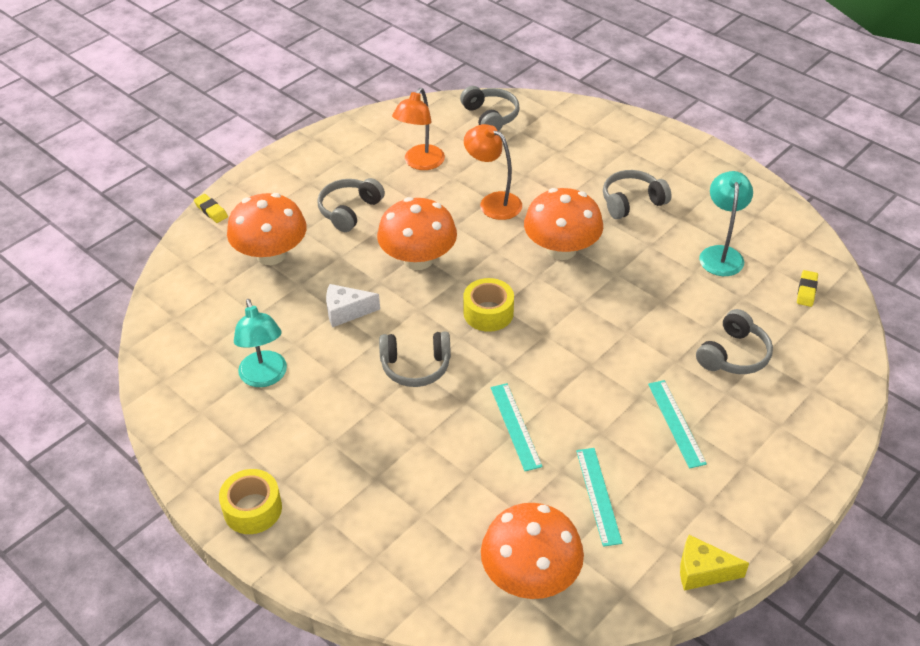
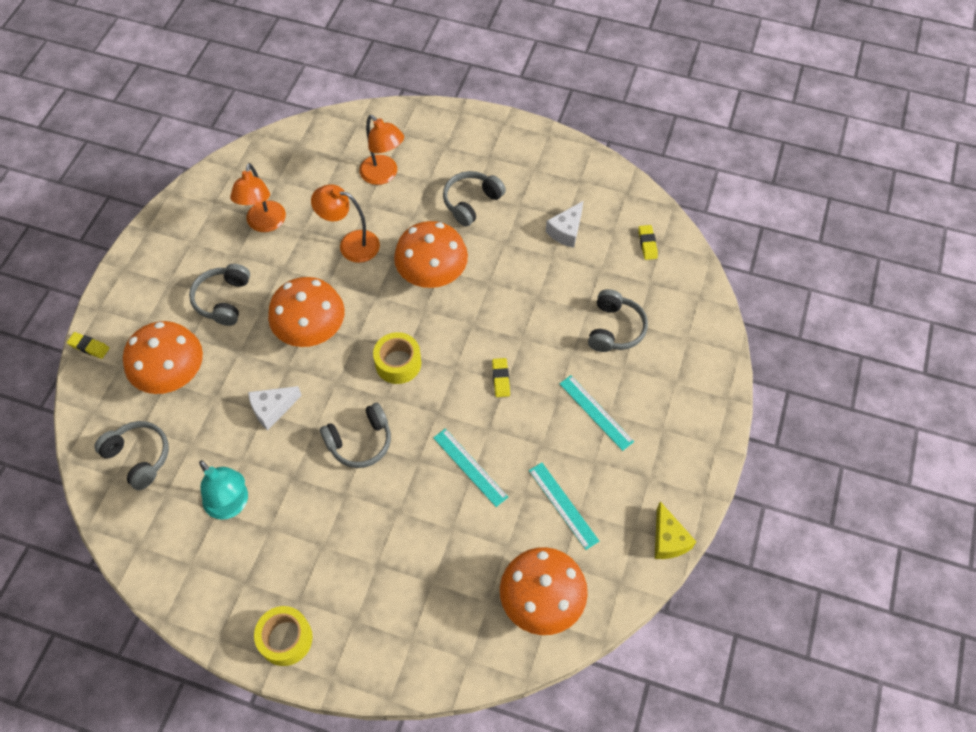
camera: 25 degrees left, 15 degrees up
(490, 117) = (306, 150): grey headphones -> grey headphones (139, 457)
(554, 156) = (384, 175): none -> orange lamp
(587, 360) = (500, 379): none -> yellow eraser
(702, 571) = (668, 540): yellow cheese -> yellow cheese turned 90 degrees counterclockwise
(721, 254) = (566, 231): turquoise lamp -> white cheese

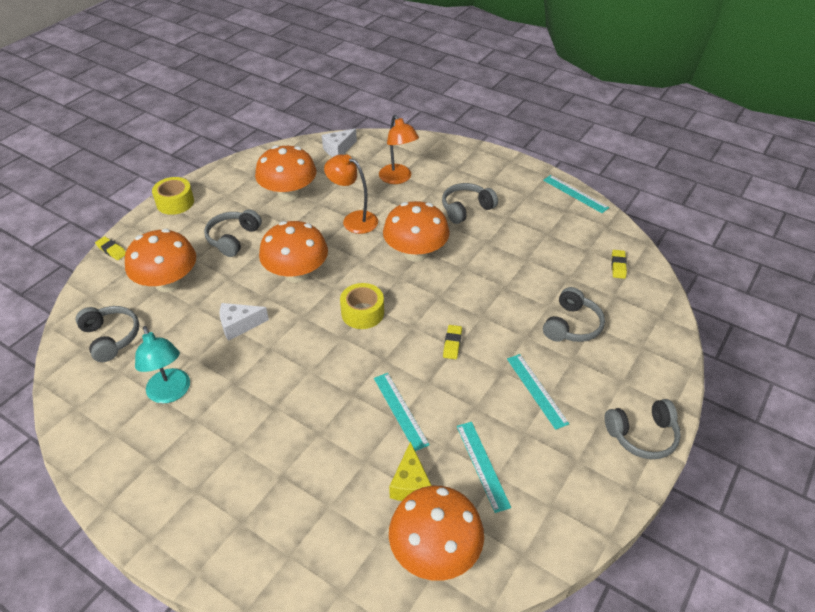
camera: 15 degrees right, 15 degrees down
(265, 224) = (289, 194): orange lamp -> orange mushroom
(286, 639) = (169, 522): yellow tape -> yellow tape (175, 202)
(360, 442) = (306, 367): grey headphones -> grey headphones (642, 435)
(566, 231) = (544, 243): white cheese -> white cheese (338, 149)
(585, 156) = (575, 194): none -> turquoise ruler
(668, 540) = (585, 524): yellow cheese -> yellow cheese (410, 484)

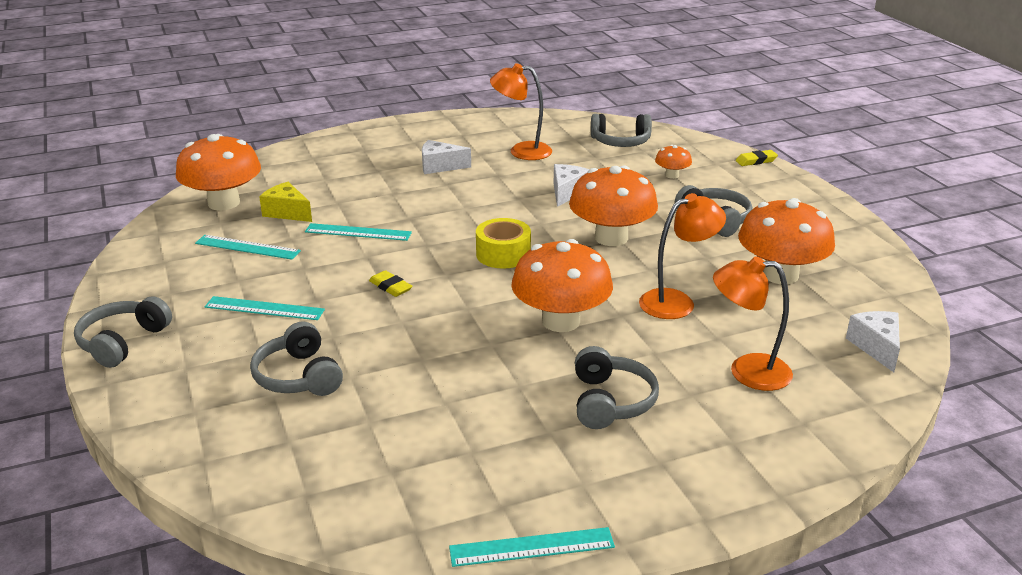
camera: 125 degrees right, 15 degrees down
(168, 283) = (672, 175): orange mushroom -> orange mushroom, size x0.47
(171, 393) = (521, 151): turquoise lamp -> orange lamp
(175, 202) = (822, 205): yellow tape -> none
(242, 433) = (440, 166): none -> white cheese
(618, 266) = (326, 482): yellow eraser -> none

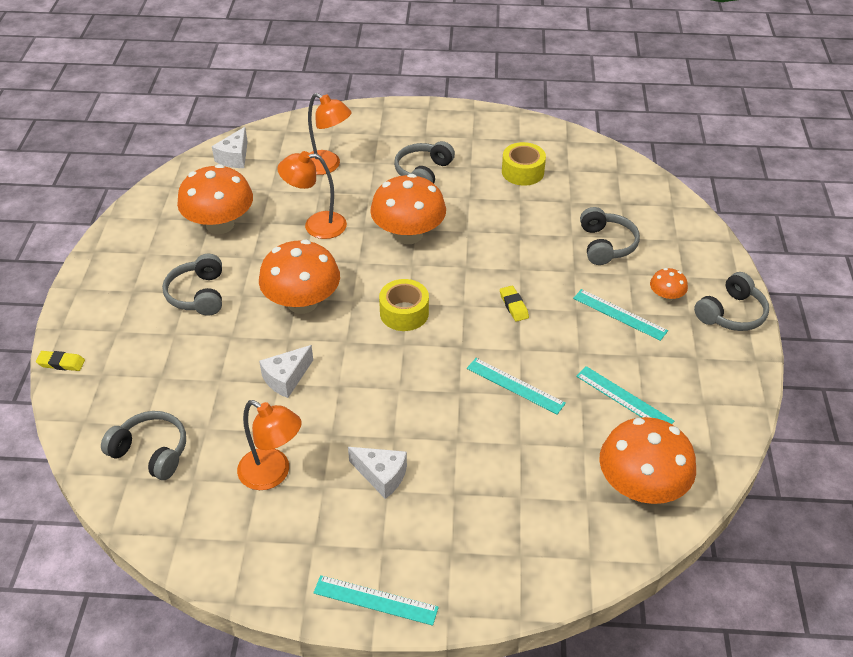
camera: 155 degrees left, 15 degrees up
(287, 212) = (576, 443): yellow cheese -> none
(463, 447) = (522, 172): none -> yellow tape
(532, 547) = (515, 120): turquoise ruler -> turquoise ruler (375, 600)
(672, 175) = (165, 369): orange mushroom -> orange mushroom (666, 297)

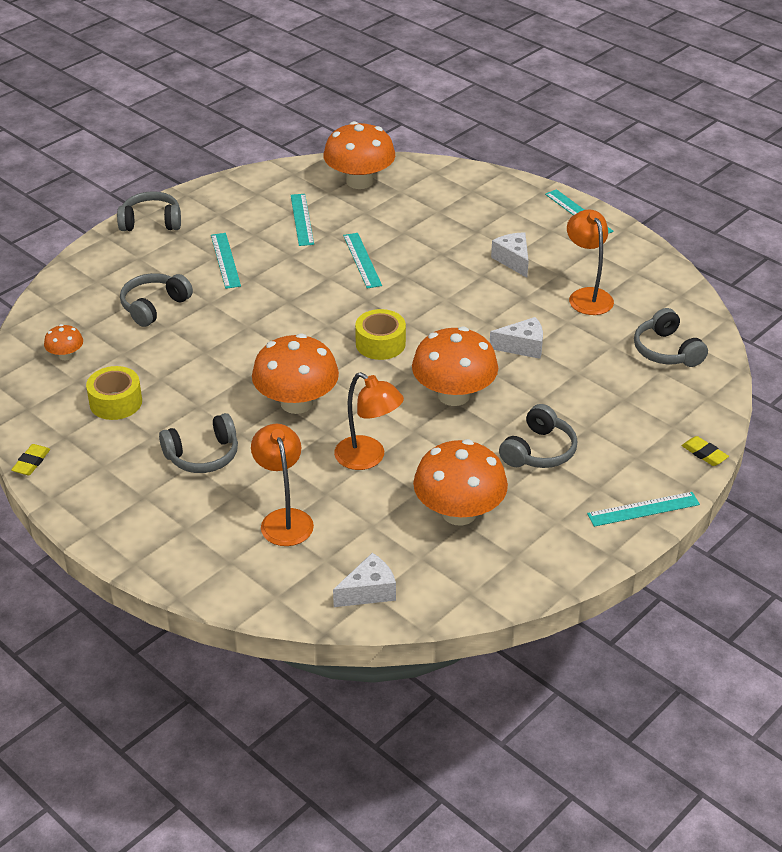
camera: 140 degrees left, 5 degrees down
(88, 293) = (643, 509): none -> turquoise ruler
(513, 306) = (291, 305): yellow eraser -> yellow eraser (31, 462)
(666, 297) = (175, 253): orange mushroom -> orange mushroom (66, 355)

